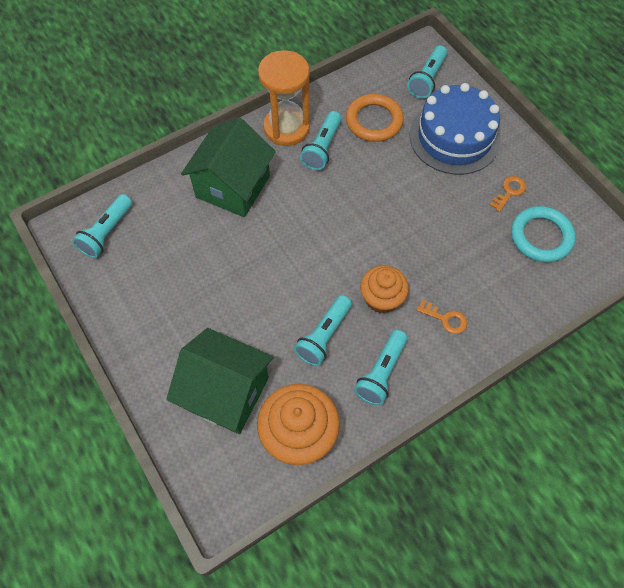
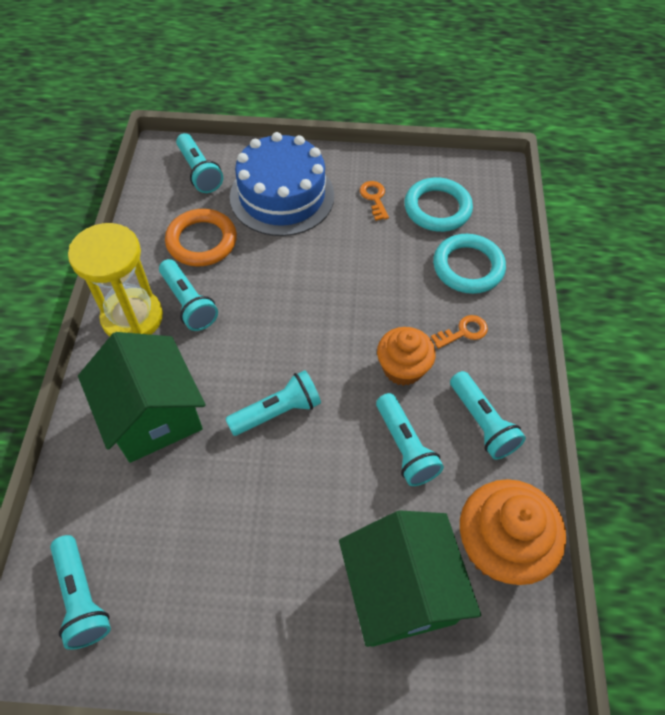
camera: 55 degrees left, 5 degrees down
(226, 392) = (401, 591): green house -> green house turned 75 degrees counterclockwise
(286, 128) = (132, 317): orange hourglass -> yellow hourglass
(289, 248) = (277, 411): none -> turquoise flashlight
(506, 288) = (468, 267): none -> turquoise ring

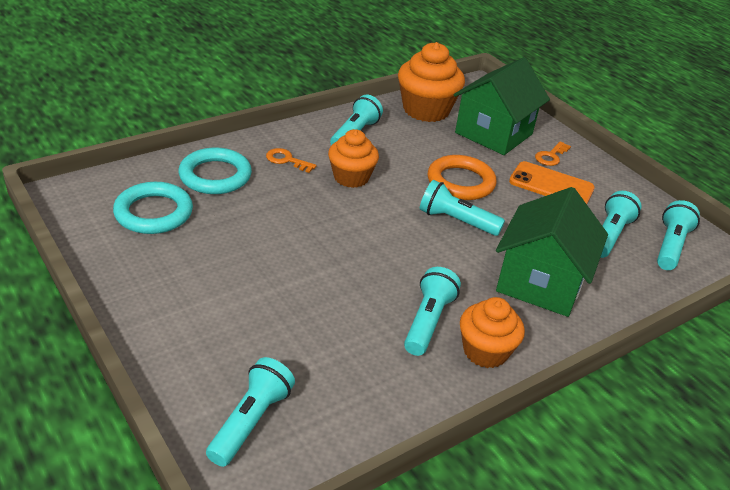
camera: 130 degrees left, 20 degrees down
(132, 317) = (485, 351): yellow hourglass -> orange cupcake
(201, 241) = (350, 355): orange ring -> orange ring (460, 182)
(262, 563) = (551, 185): none -> orange phone
(282, 196) = (228, 326): blue cake -> none
(374, 198) = (173, 257): orange key -> orange key (551, 156)
(405, 447) = (410, 158): turquoise flashlight -> turquoise flashlight (610, 235)

